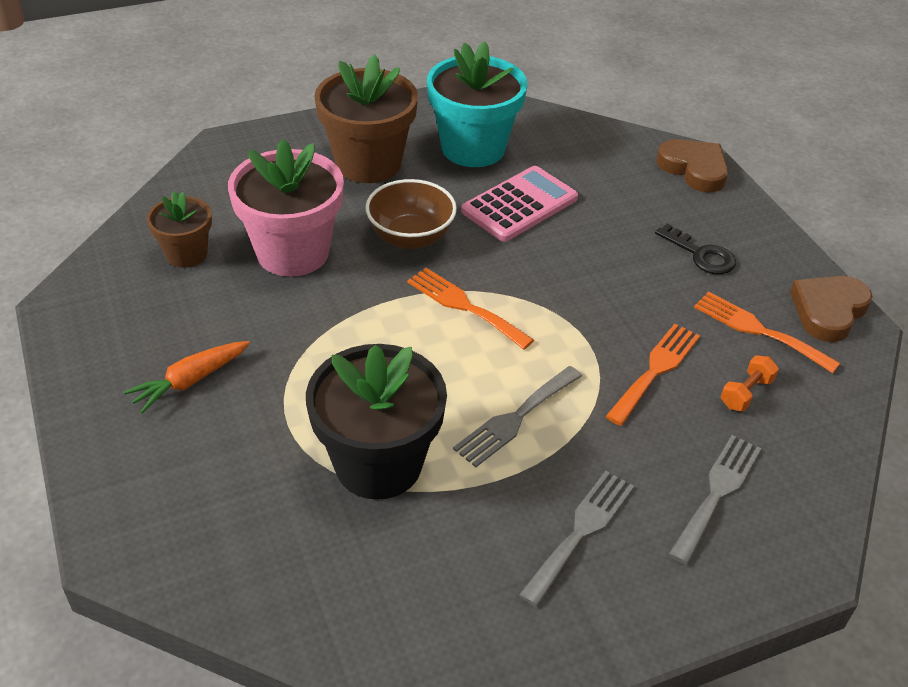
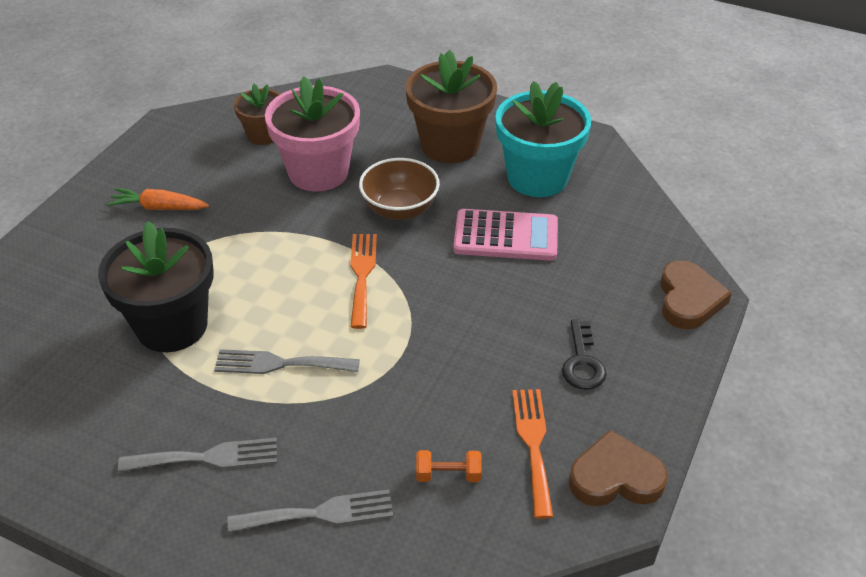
camera: 50 degrees right, 0 degrees up
(655, 370) = (413, 408): orange fork -> none

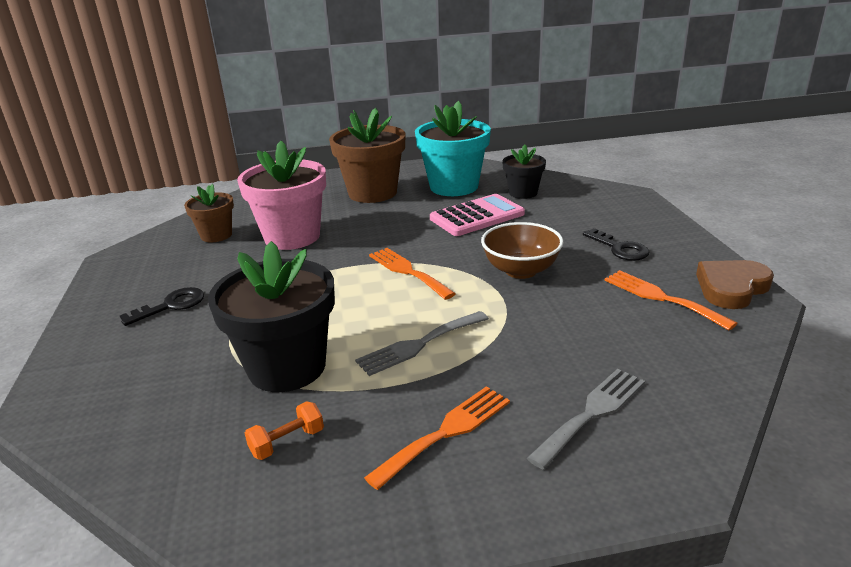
camera: 35 degrees left, 15 degrees down
(158, 208) = (171, 305): orange carrot -> black key
(207, 457) = (446, 432): grey fork -> orange fork
(400, 209) = (384, 231): brown bowl -> brown bowl (521, 270)
(448, 475) = (639, 340): orange dumbbell -> orange dumbbell (287, 442)
(594, 226) = (523, 193): none -> black flower pot
(688, 299) = (626, 200): brown heart -> none

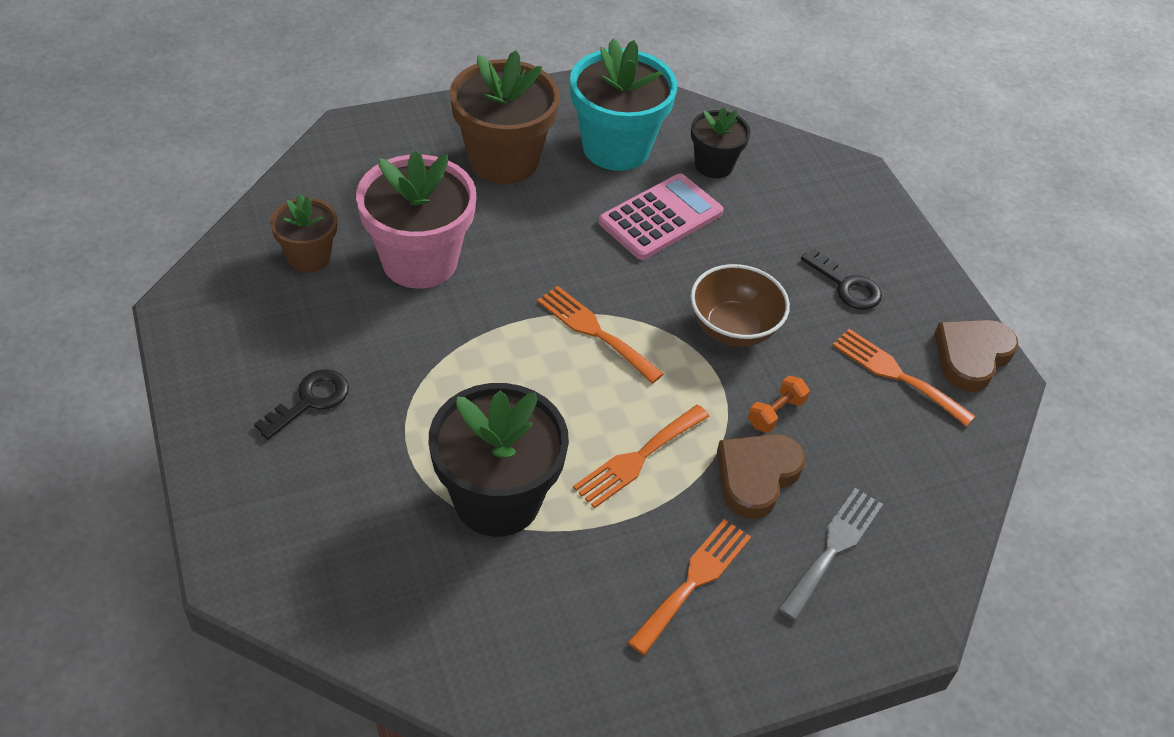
camera: 15 degrees left, 20 degrees up
(287, 442) = (535, 603): orange dumbbell -> orange dumbbell (776, 413)
(419, 344) = (638, 458): grey fork -> orange fork
(523, 359) = (756, 476): none -> brown heart

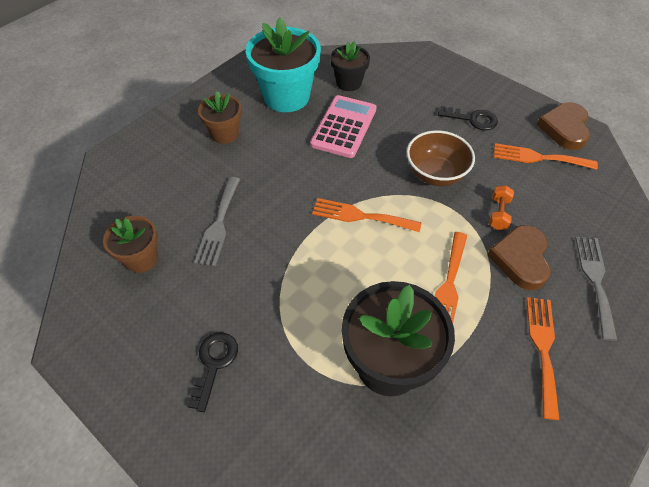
camera: 25 degrees left, 5 degrees up
(420, 261) = (219, 224): pink flower pot -> grey fork
(503, 160) = (225, 134): brown flower pot -> brown flower pot, size x0.56

